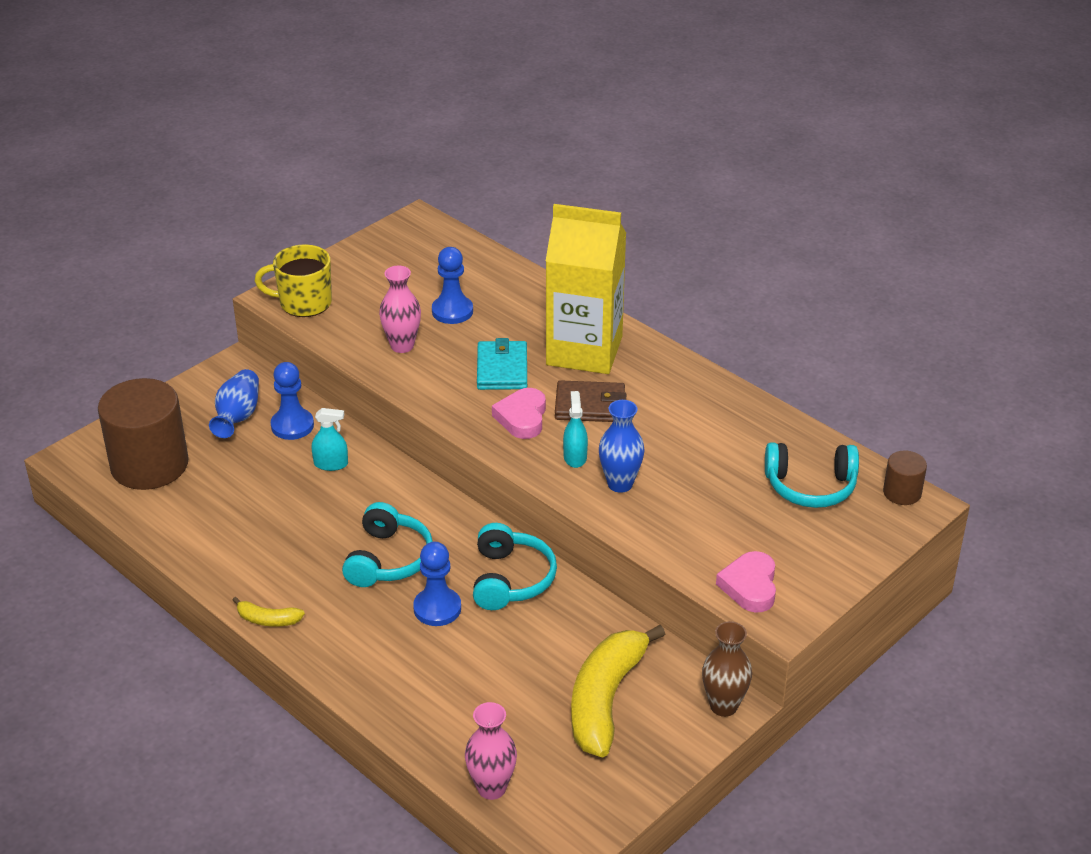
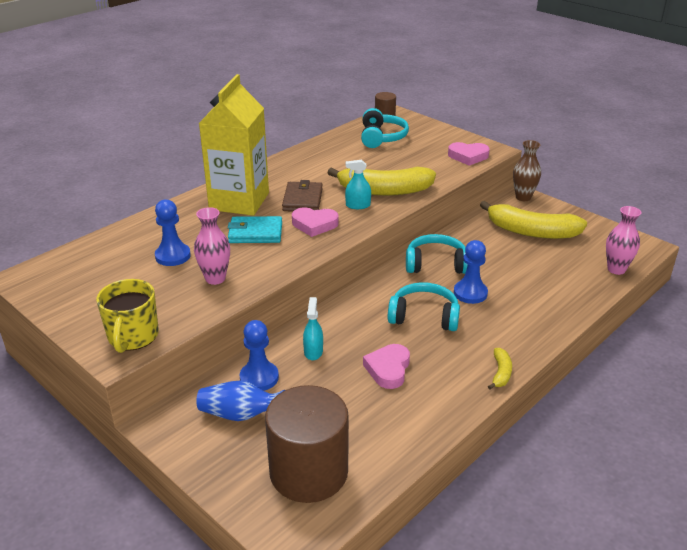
camera: 90 degrees left, 5 degrees down
(290, 523) = (388, 369): none -> pink heart
(620, 484) = (384, 191): blue vase -> yellow banana

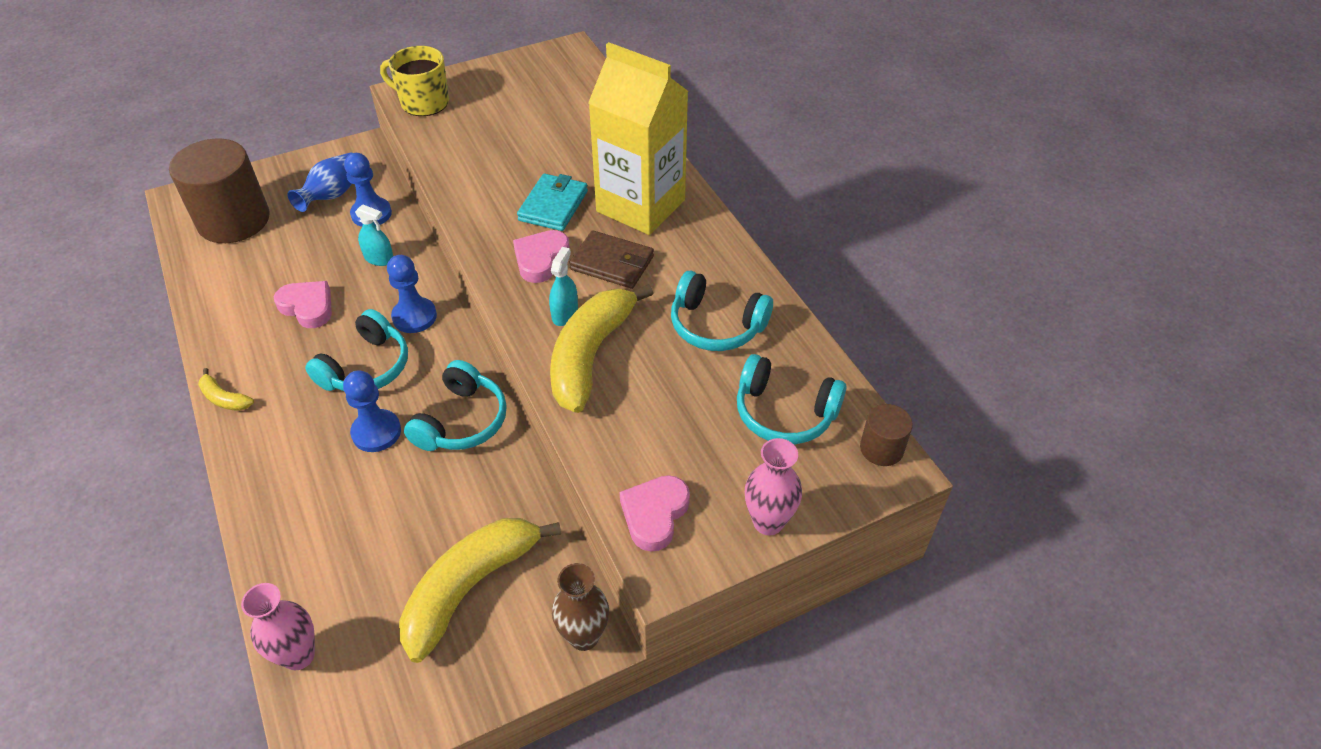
camera: 110 degrees right, 15 degrees up
(173, 256) = (545, 139): blue pawn -> blue pawn (414, 317)
(215, 279) = (479, 162): pink vase -> pink vase (768, 522)
(334, 161) = (716, 325): none -> turquoise headphones

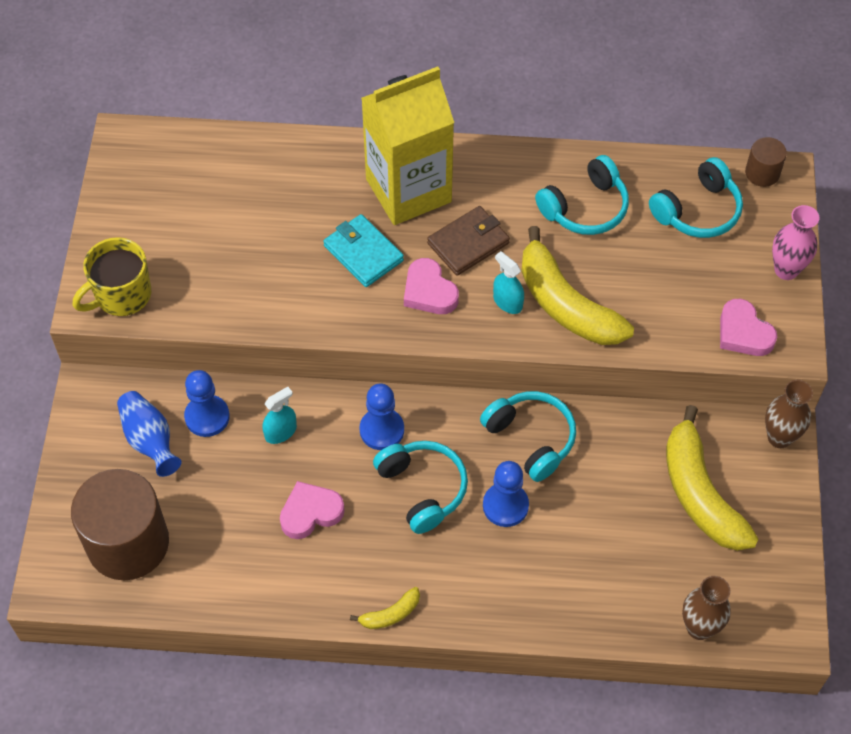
camera: 60 degrees left, 10 degrees up
(299, 655) = (699, 627): pink vase -> brown vase

